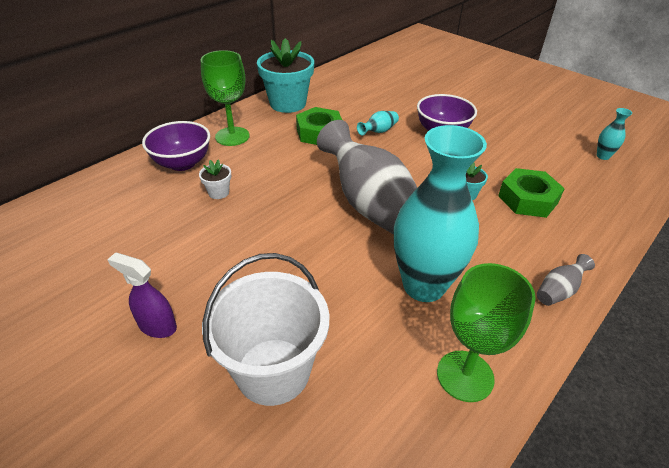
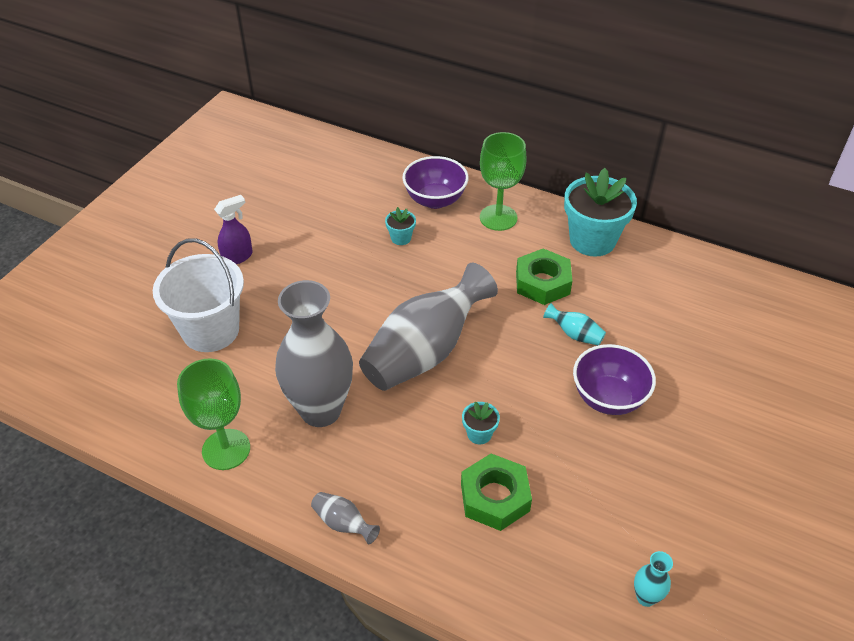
camera: 75 degrees right, 5 degrees up
(157, 326) = (238, 257): purple spray bottle -> purple spray bottle turned 45 degrees clockwise
(218, 192) = (401, 238): white flower pot -> turquoise flower pot
(424, 286) = (321, 410): turquoise vase -> grey vase

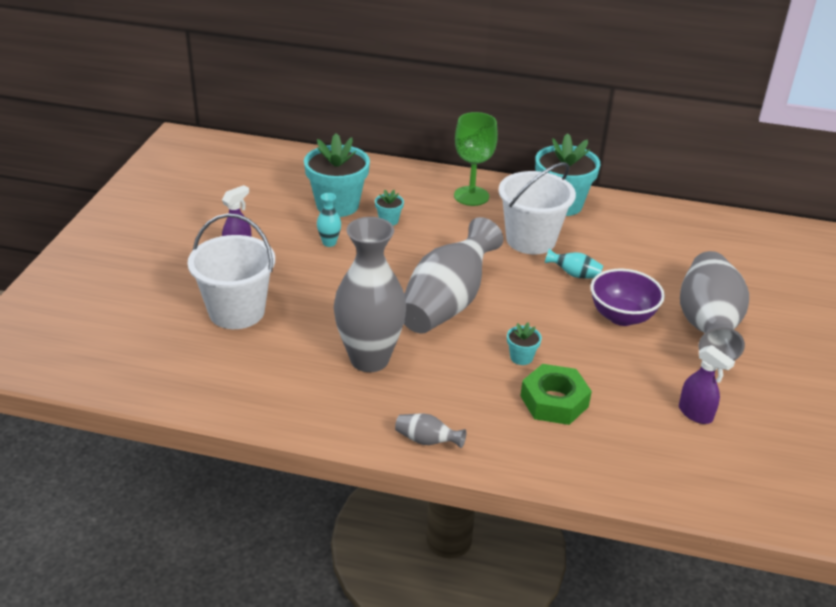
camera: 15 degrees left, 10 degrees down
(226, 449) = (292, 401): green goblet -> none
(355, 212) = (337, 205): none -> turquoise flower pot
(435, 200) = (408, 188): purple bowl -> none
(542, 283) = (531, 240): green nut -> white bucket
(646, 597) = (710, 452): turquoise vase -> turquoise vase (329, 243)
(647, 542) = (695, 414): none -> purple spray bottle
(701, 426) = (707, 326): none -> grey vase

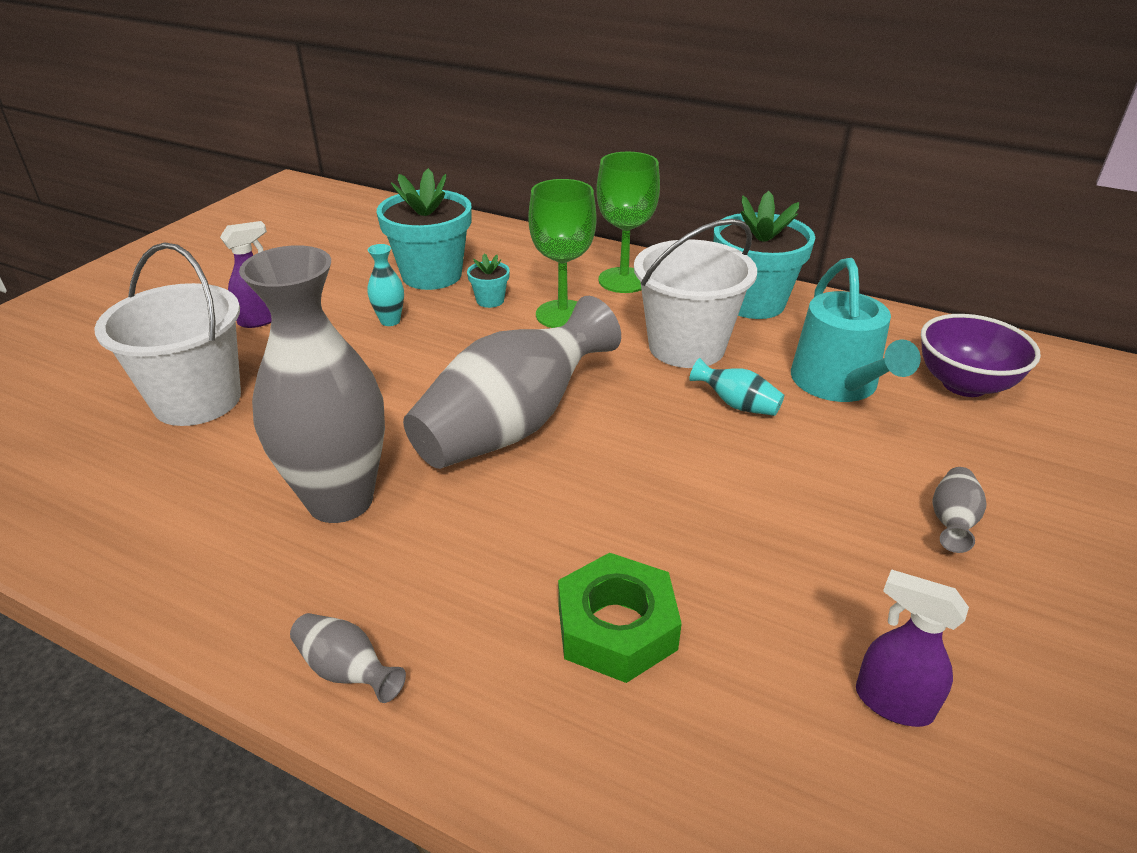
camera: 15 degrees right, 0 degrees up
(442, 226) = (562, 315): none -> green goblet
(521, 357) = (592, 533): turquoise flower pot -> none
(622, 316) = (796, 484): purple bowl -> purple bowl (964, 384)
(629, 254) = (838, 384): none -> turquoise watering can
(695, 414) = (892, 702): purple spray bottle -> purple spray bottle turned 150 degrees clockwise
(707, 326) = (952, 522): grey vase -> grey vase, size x0.40

